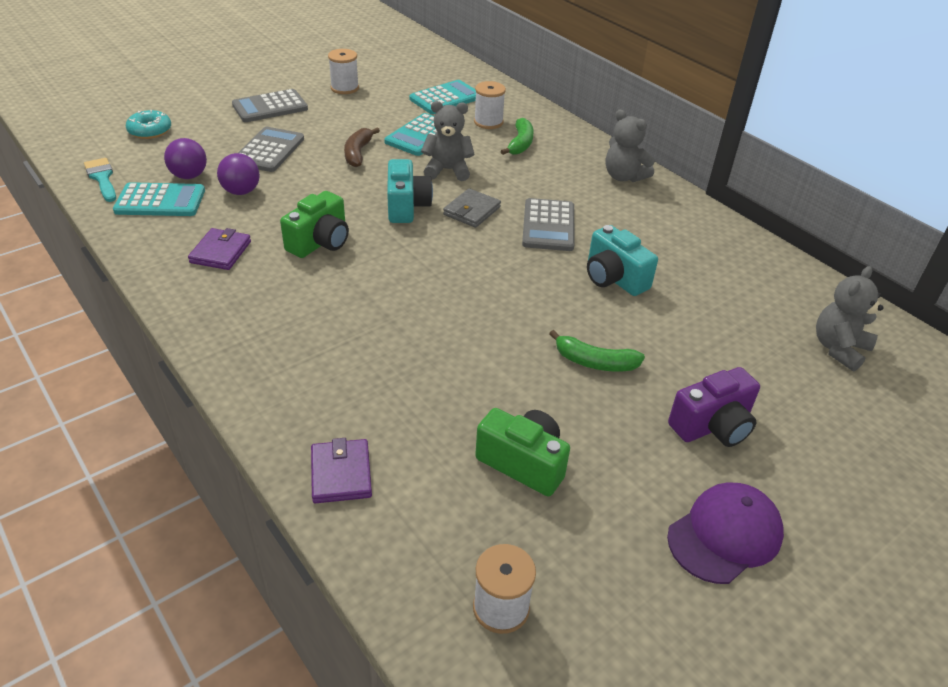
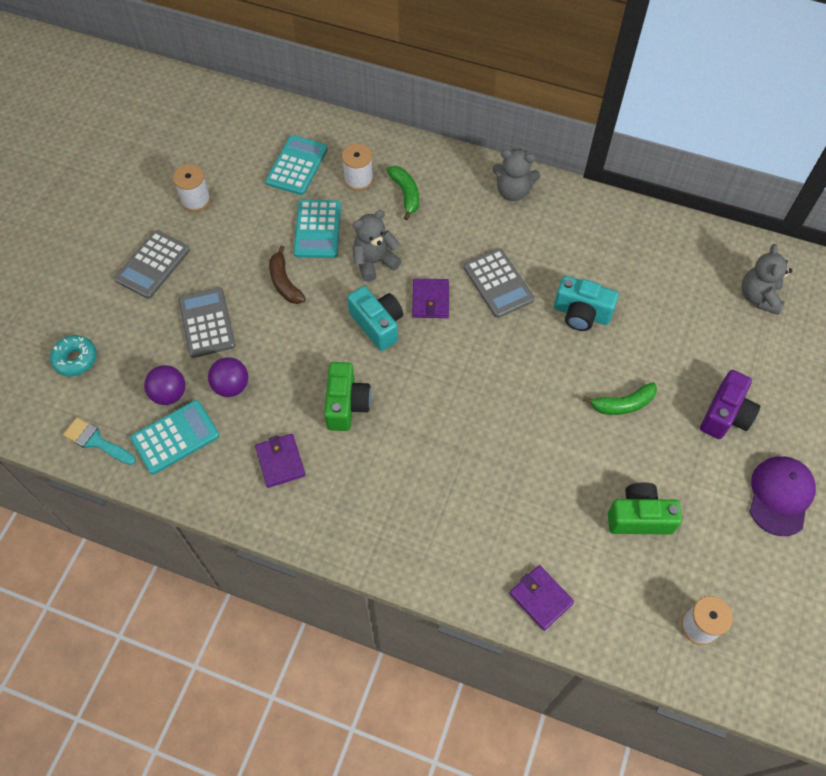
camera: 30 degrees left, 20 degrees up
(472, 211) = (430, 300): grey wallet -> purple wallet

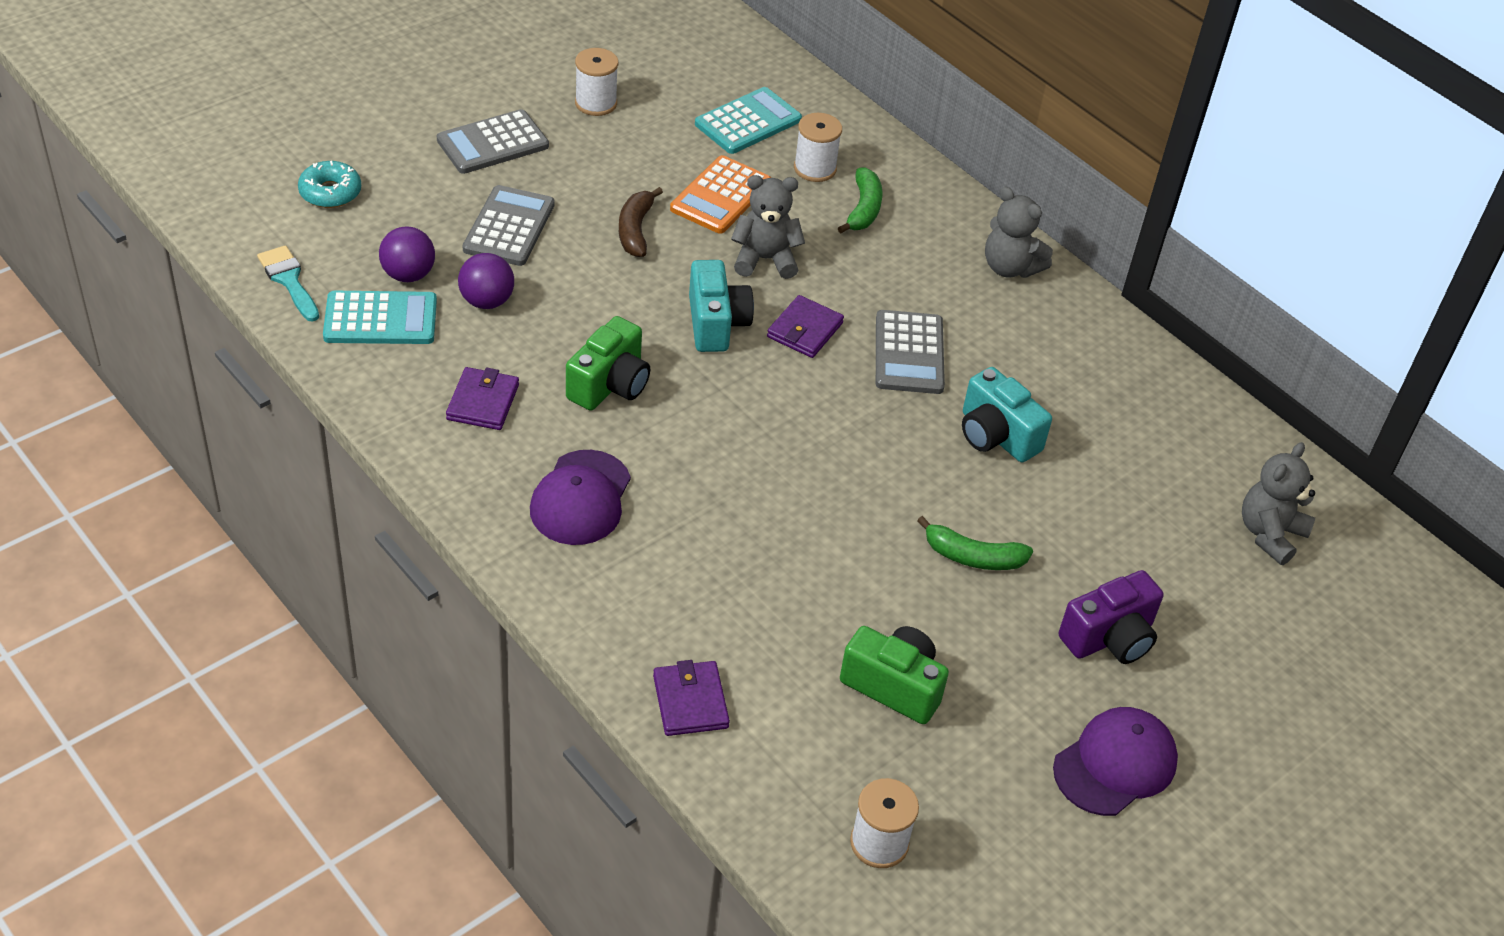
camera: 25 degrees right, 15 degrees down
(318, 229) = (721, 196): turquoise calculator -> orange calculator
(385, 496) = (581, 498): none -> purple cap

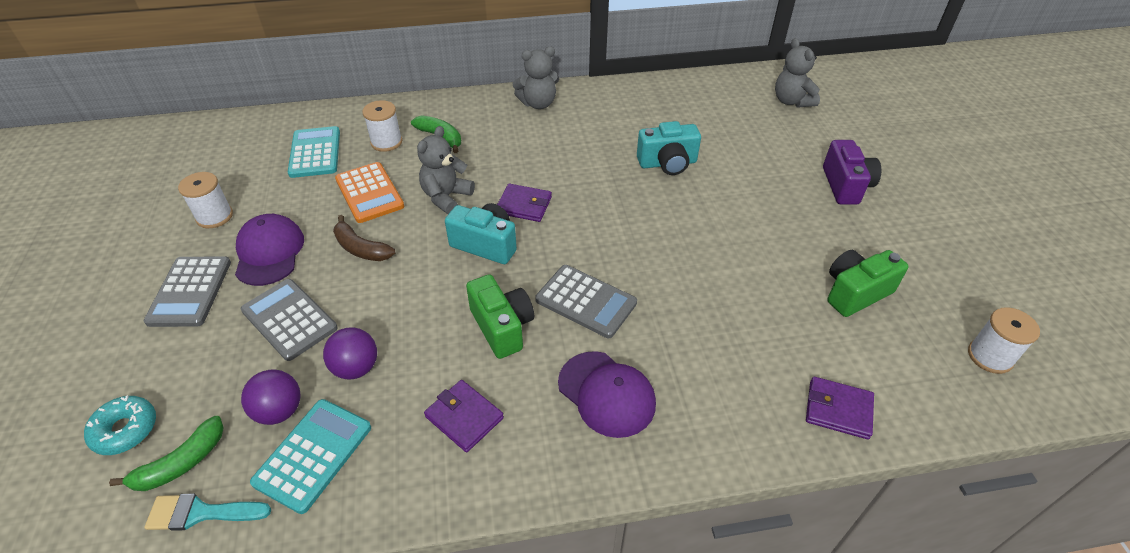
camera: 55 degrees left, 0 degrees up
(805, 330) = (524, 205): purple wallet -> purple wallet turned 45 degrees counterclockwise
(909, 353) = (577, 169): grey calculator -> grey calculator (586, 301)
(973, 557) = (760, 213): green banana -> green banana (181, 463)
(1115, 764) = (942, 223): purple cap -> purple cap (269, 252)

